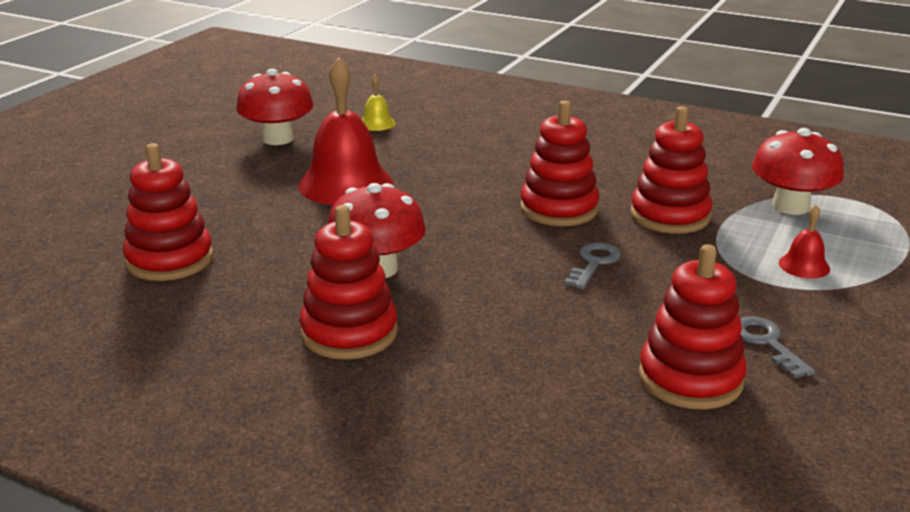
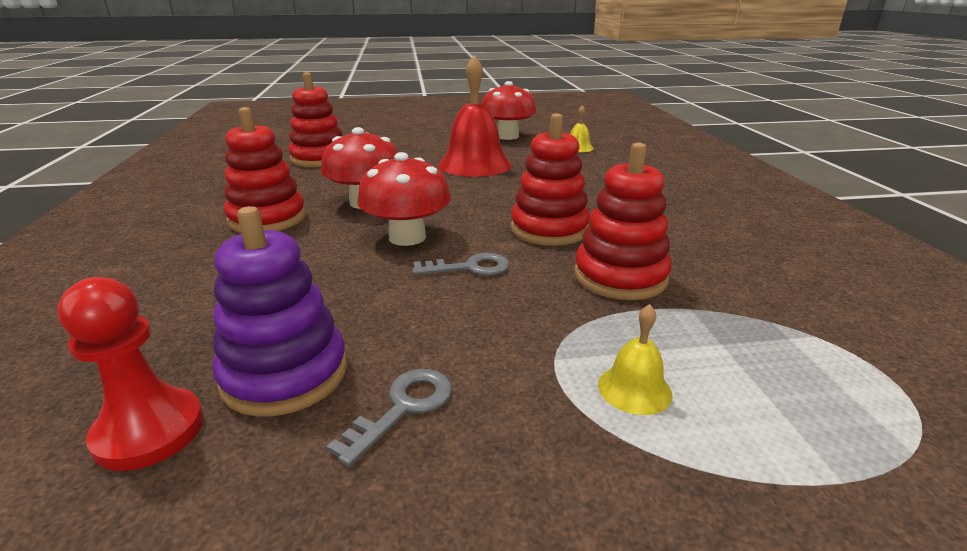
camera: 55 degrees right, 0 degrees up
(690, 378) = (285, 374): red stacking toy -> purple stacking toy
(721, 445) = (149, 431): none -> red pawn
(790, 206) = (777, 340): red mushroom -> red mushroom (407, 237)
(804, 266) = (634, 389): red bell -> yellow bell

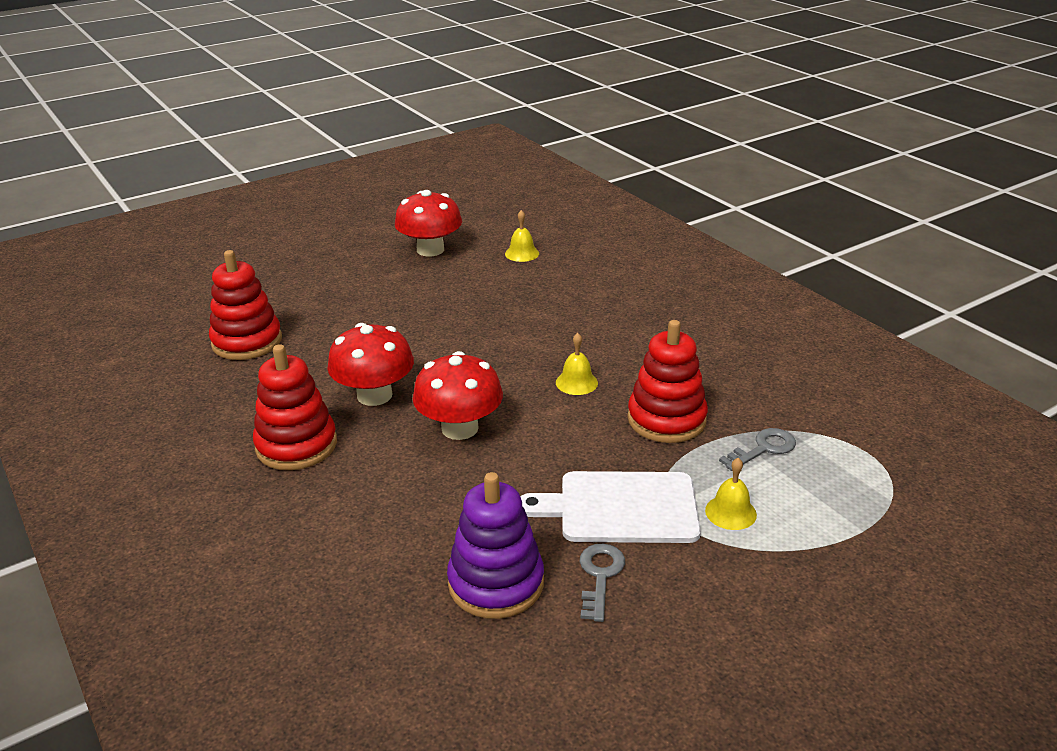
camera: 25 degrees left, 5 degrees up
(149, 431) = (449, 652): red pawn -> none
(469, 268) = (544, 446): grey key -> grey key (763, 449)
(475, 164) = (434, 308): red bell -> none
(497, 342) = (620, 508): none -> white cutting board
(549, 229) = (576, 382): red stacking toy -> yellow bell

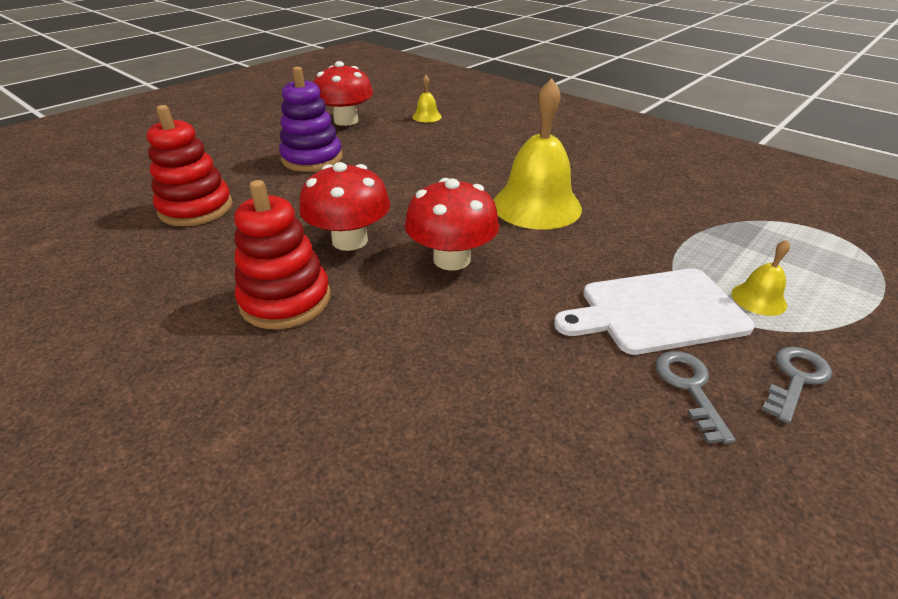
camera: 15 degrees left, 5 degrees up
(496, 583) = (587, 418): purple stacking toy -> purple stacking toy (312, 159)
(576, 382) = (536, 206): yellow bell -> yellow bell, size x2.23
(666, 419) = (637, 226): red stacking toy -> none
(763, 449) = (737, 238): grey key -> grey key (795, 379)

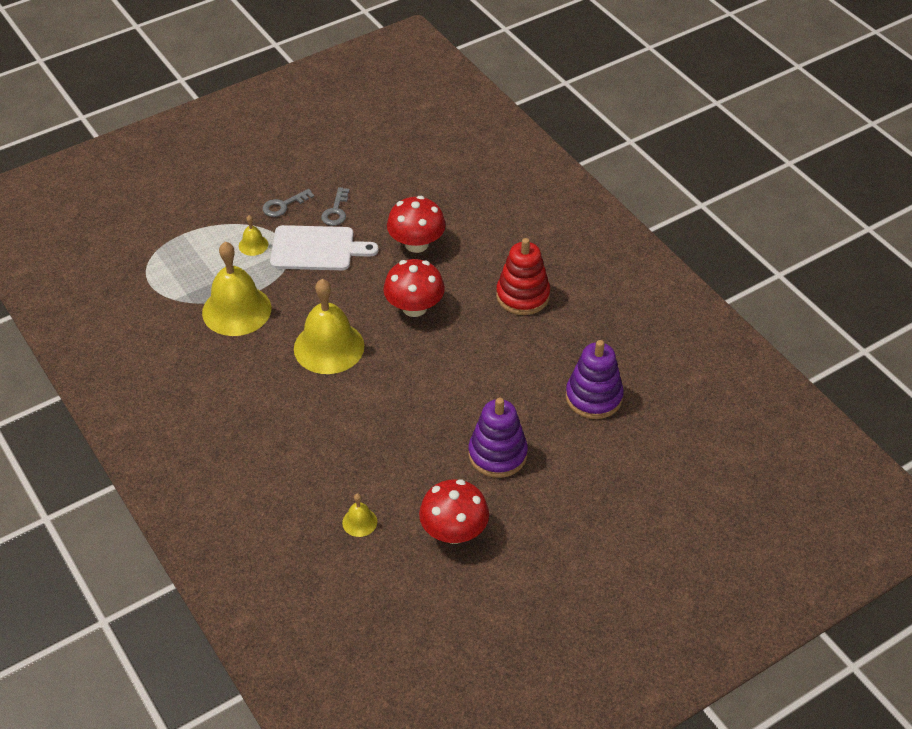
camera: 165 degrees left, 10 degrees up
(196, 208) = (594, 397): red stacking toy -> purple stacking toy
(350, 240) = (478, 338): red mushroom -> red mushroom (416, 244)
(681, 221) = (236, 310): none -> yellow bell

